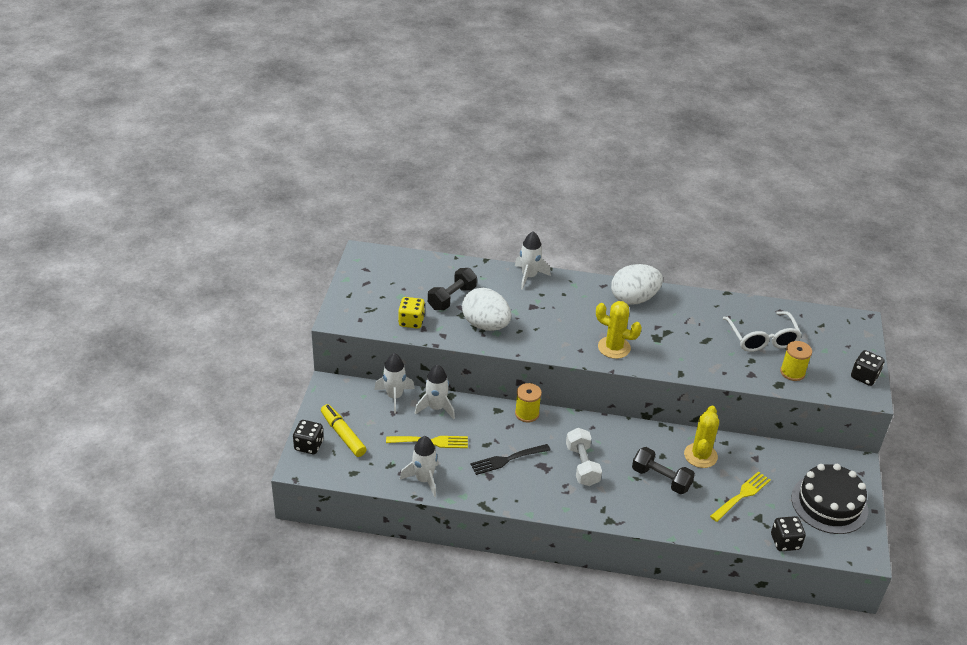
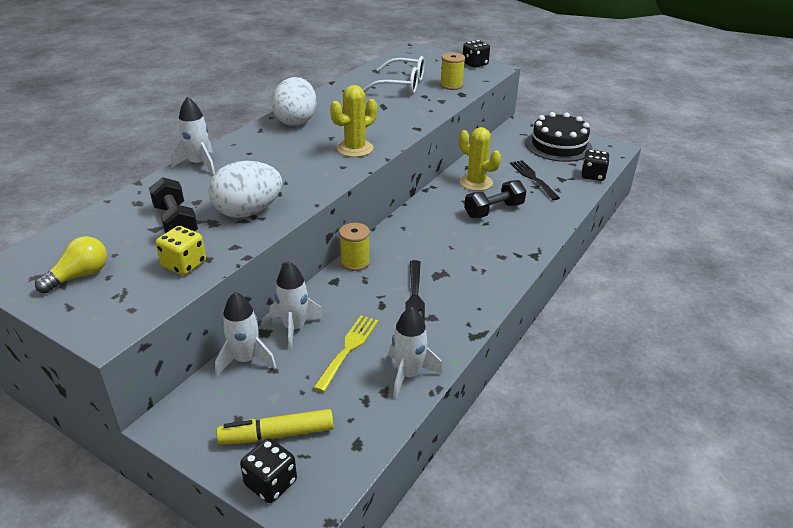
camera: 65 degrees left, 5 degrees down
(376, 285) = (79, 276): none -> yellow light bulb
(582, 465) = (452, 249): white dumbbell -> none
(741, 495) = (533, 178): yellow fork -> black fork

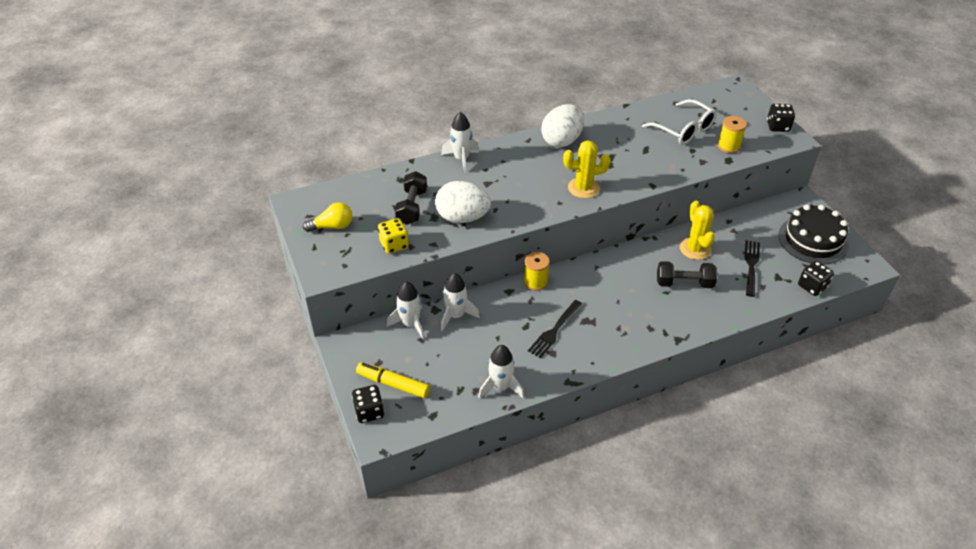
camera: 35 degrees right, 10 degrees up
(348, 349) = (477, 349): yellow fork -> none

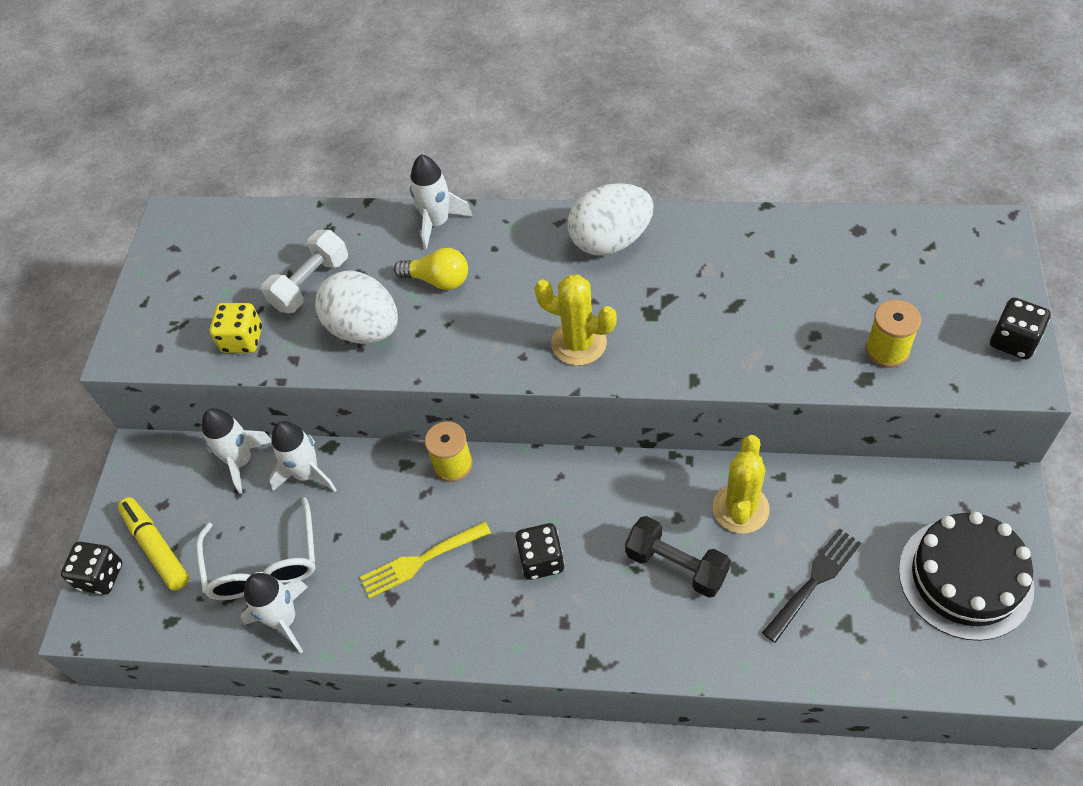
camera: 35 degrees right, 10 degrees up
(332, 226) = (188, 277): yellow light bulb -> yellow light bulb (438, 280)
(412, 207) = (310, 283): black dumbbell -> white dumbbell
(554, 330) = (421, 560): black fork -> yellow fork
(684, 130) = (831, 289): white glasses -> white glasses (264, 564)
(812, 286) = (894, 669): black dice -> black dice (541, 560)

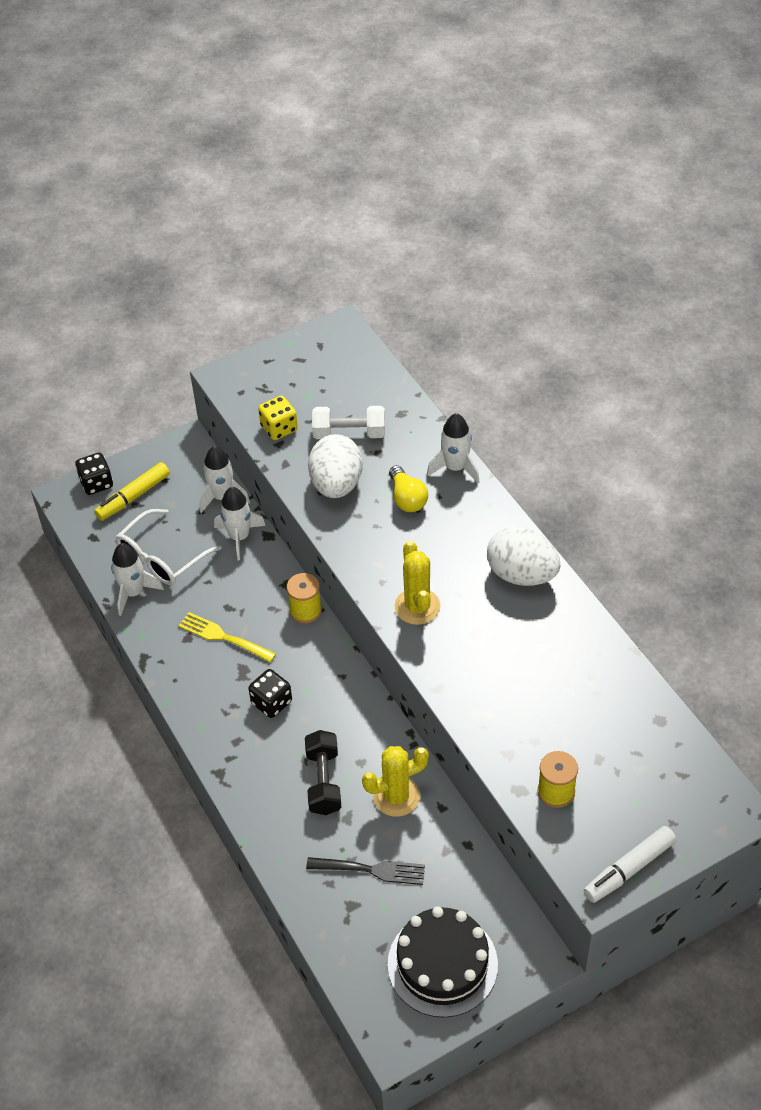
camera: 50 degrees right, 5 degrees down
(156, 548) = (133, 497): yellow marker -> yellow marker turned 150 degrees counterclockwise
(1013, 341) = (629, 869): black dice -> white marker

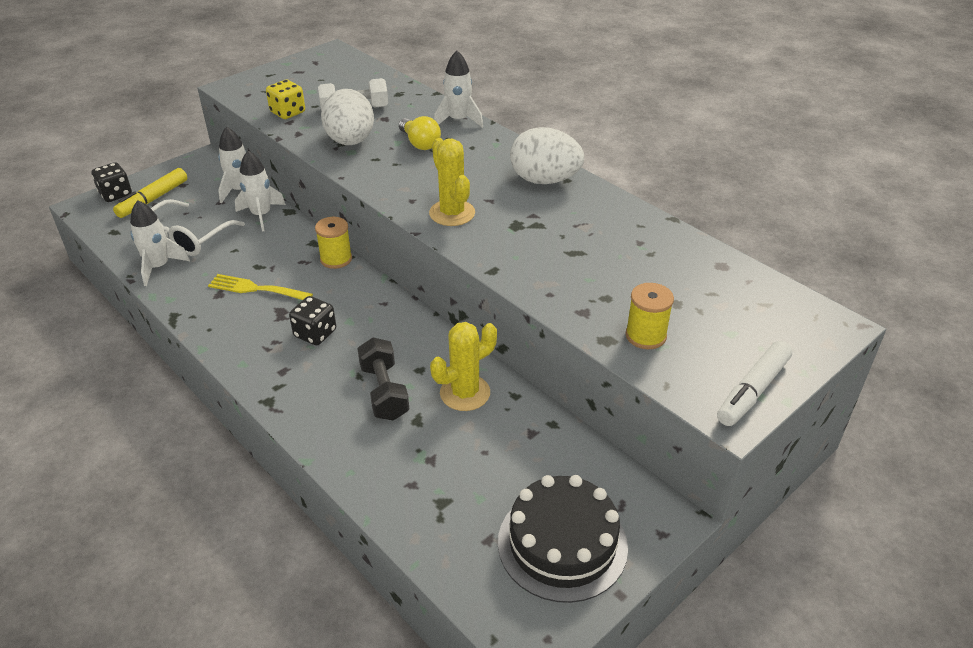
camera: 15 degrees left, 10 degrees down
(371, 870) = (455, 464): black fork -> none

